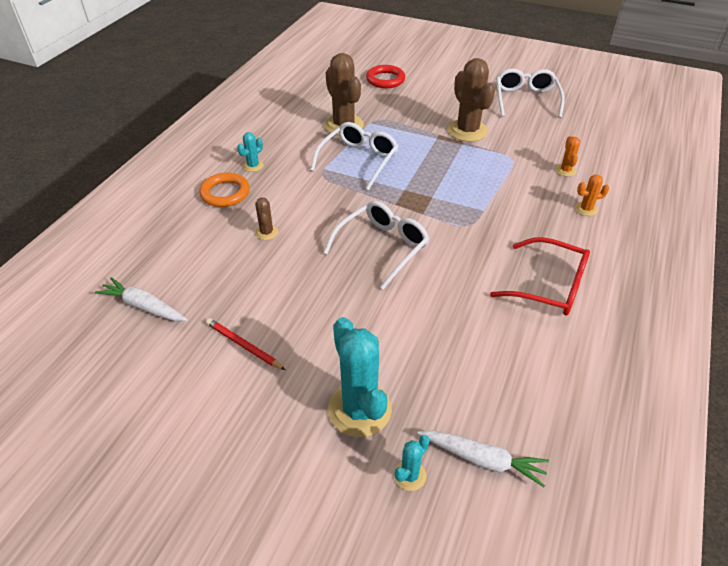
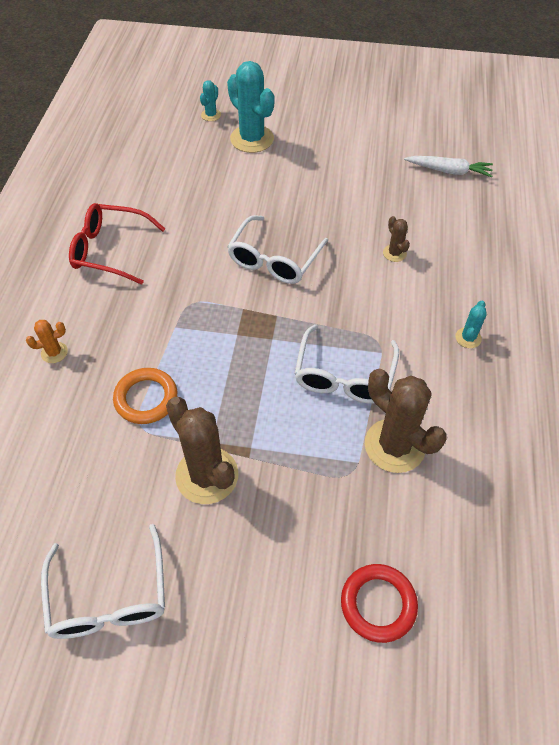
camera: 165 degrees right, 10 degrees up
(225, 193) = (470, 291): orange ring -> orange ring (146, 398)
(243, 345) = (352, 160): red pencil -> none
(482, 459) = (167, 129): white carrot -> none
(565, 170) = (67, 416): orange cactus -> none

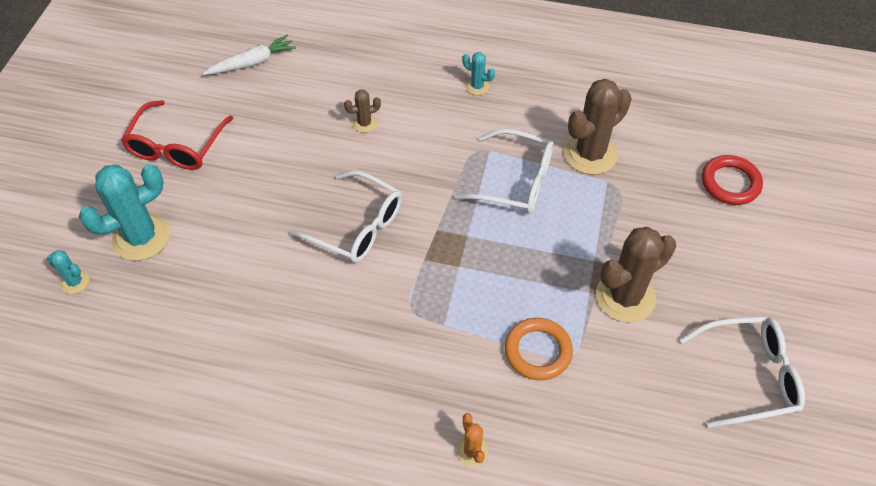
camera: 85 degrees left, 0 degrees up
(110, 250) = (313, 398): red glasses -> red glasses (176, 146)
(449, 171) = (252, 62): white carrot -> white carrot turned 45 degrees clockwise

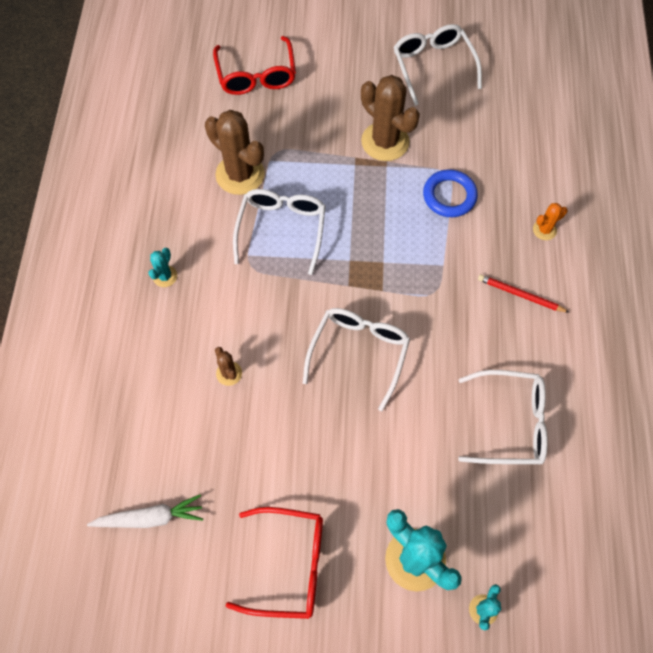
camera: 100 degrees left, 10 degrees up
(239, 349) = (510, 423): none -> white glasses
(252, 62) = (150, 517): white carrot -> white carrot turned 120 degrees clockwise
(387, 398) = (520, 295): none -> red pencil
(538, 351) = (449, 196): orange ring -> blue ring
(730, 183) = (256, 75): red ring -> red glasses

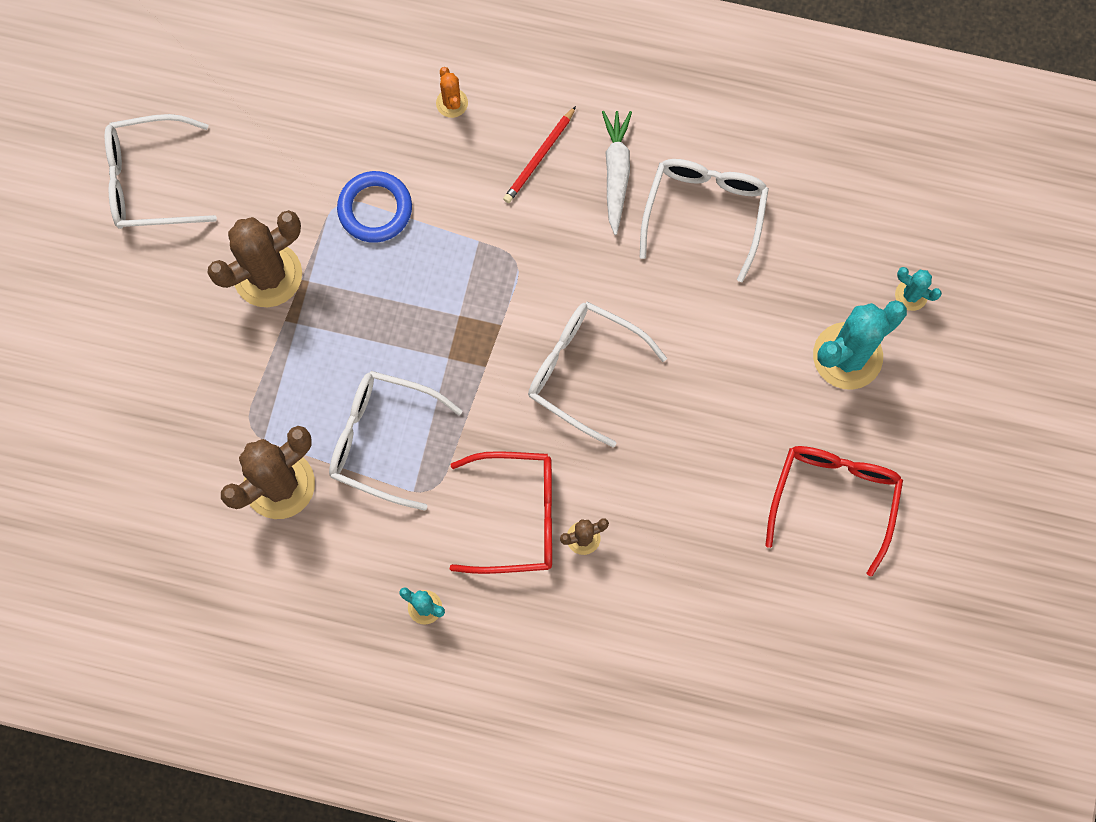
camera: 80 degrees left, 10 degrees up
(150, 517) = (755, 656): white carrot -> white carrot (616, 172)
(256, 75) = (105, 436): red glasses -> red glasses (517, 516)

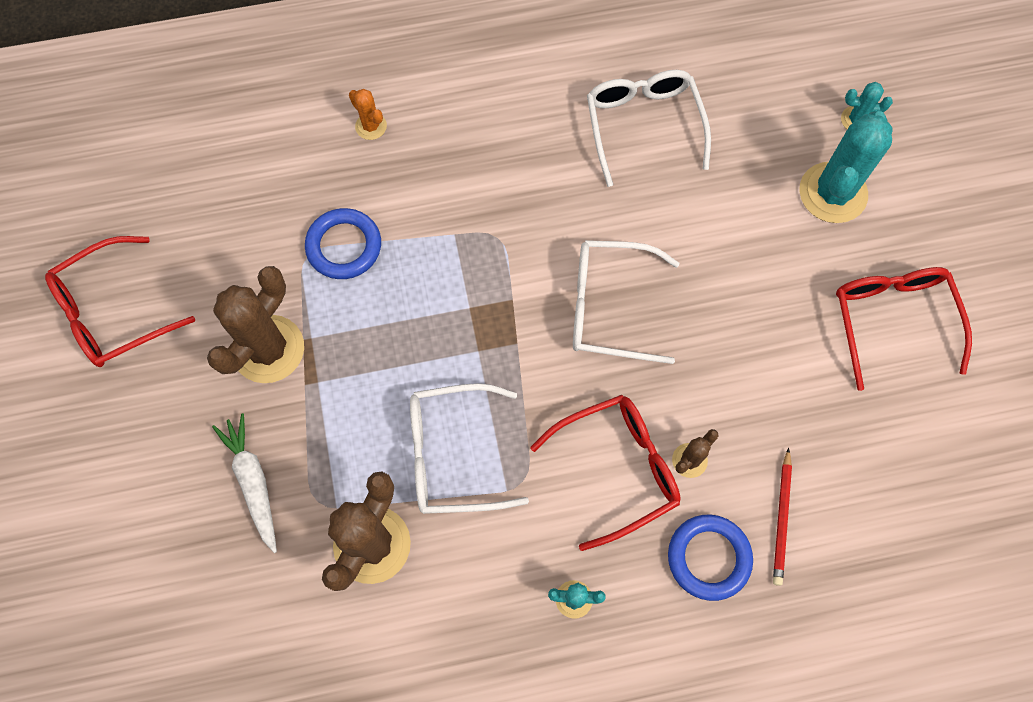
camera: 25 degrees left, 5 degrees down
(149, 181) = (112, 312): white glasses -> red glasses
(539, 157) = (473, 139): red pencil -> red pencil (782, 519)
(556, 627) = (708, 558): none -> blue ring
(616, 172) = (548, 124): white carrot -> white carrot (253, 482)

